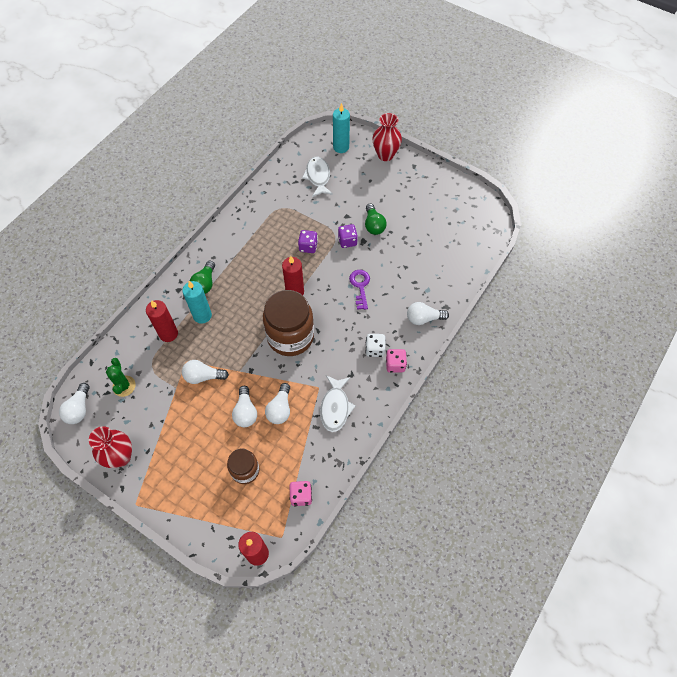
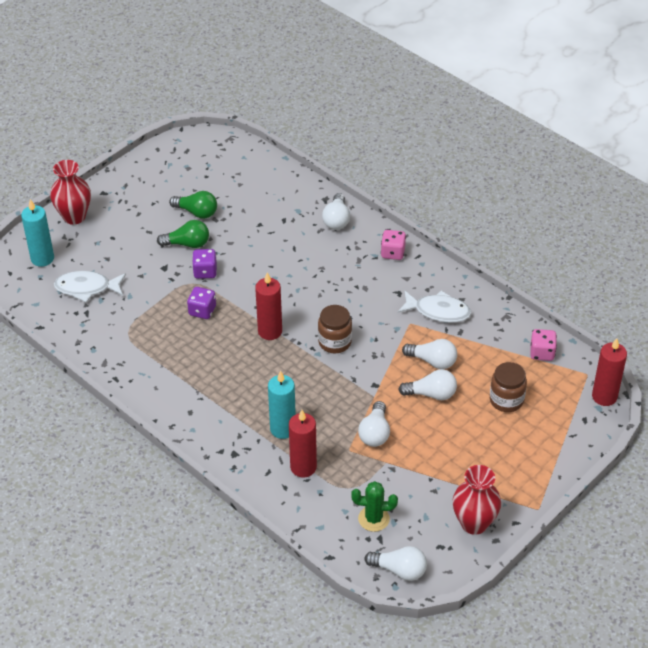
camera: 80 degrees left, 15 degrees down
(205, 283) = (232, 423): green light bulb -> green light bulb (197, 212)
(290, 336) = (335, 342): brown jar -> brown jar, size x0.55
(360, 286) = (277, 268): purple key -> none
(375, 349) = (369, 267): white dice -> none

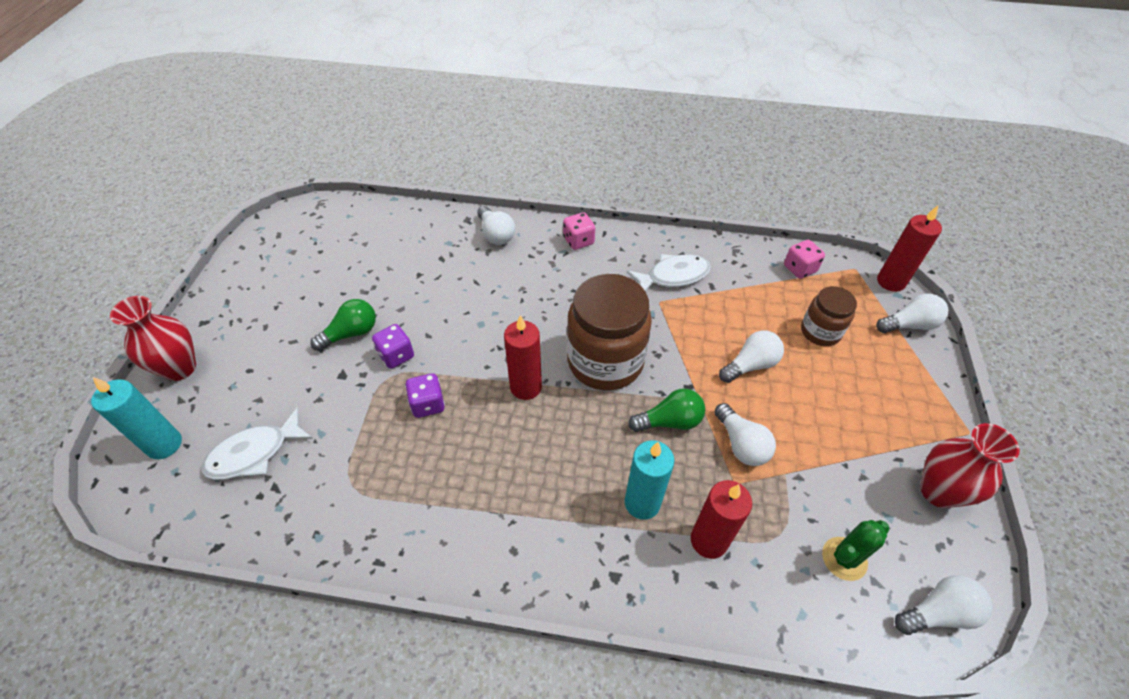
camera: 35 degrees left, 5 degrees up
(197, 212) = (337, 293): green light bulb -> green light bulb (669, 421)
(335, 342) = (605, 361): brown jar -> brown jar, size x1.82
(432, 361) = (717, 329): white light bulb -> white light bulb (909, 325)

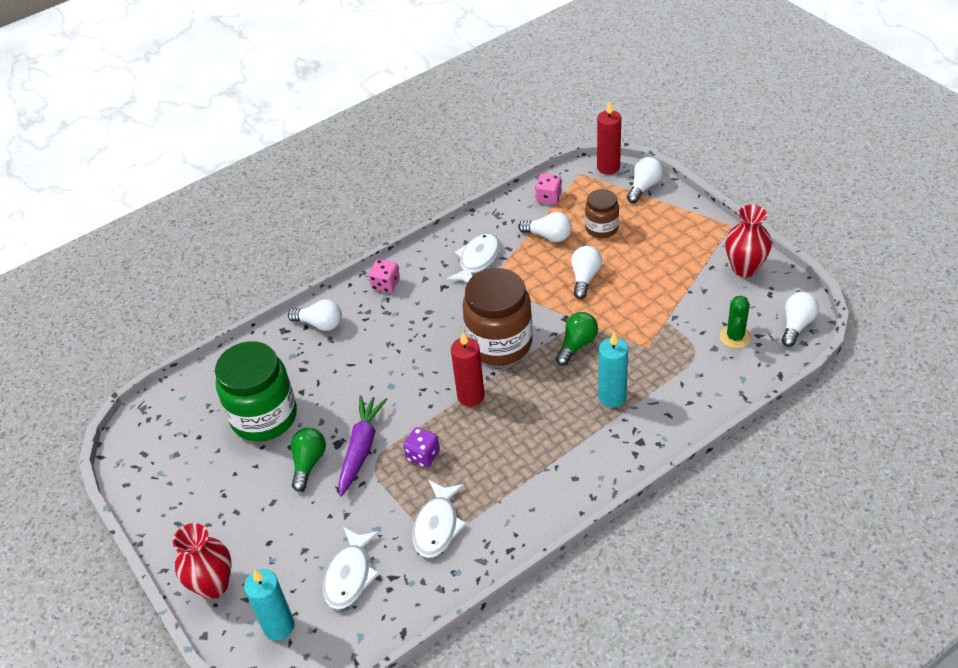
camera: 40 degrees left, 5 degrees down
(359, 477) = (437, 526): none -> white fish
(373, 272) = (264, 417): none -> green jar
(396, 355) = (361, 449): purple dice -> purple carrot
(709, 540) = (665, 385): red candle -> none
(741, 444) = (628, 325): white light bulb -> white light bulb (549, 236)

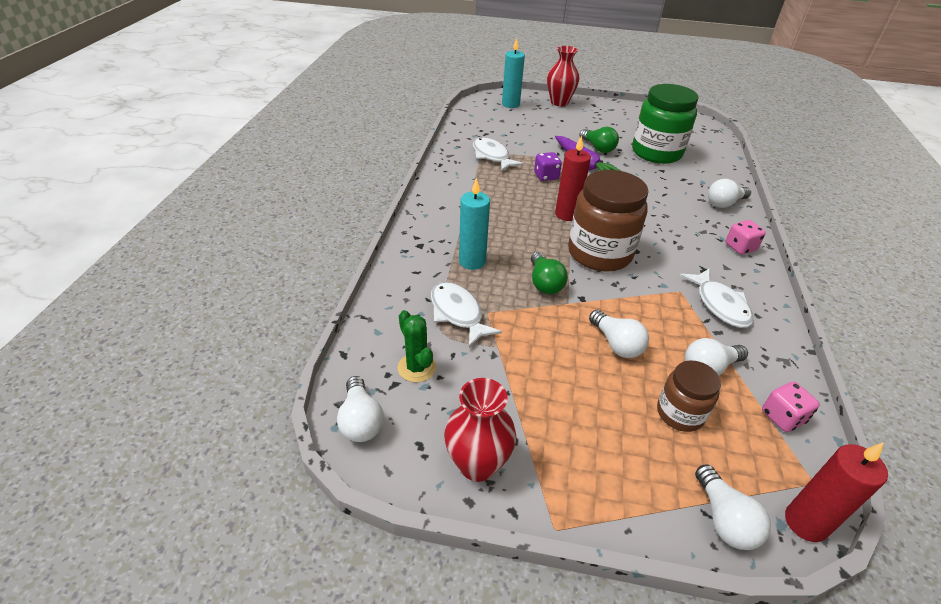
camera: 130 degrees right, 5 degrees down
(350, 575) = (506, 126): white fish -> white fish (458, 313)

